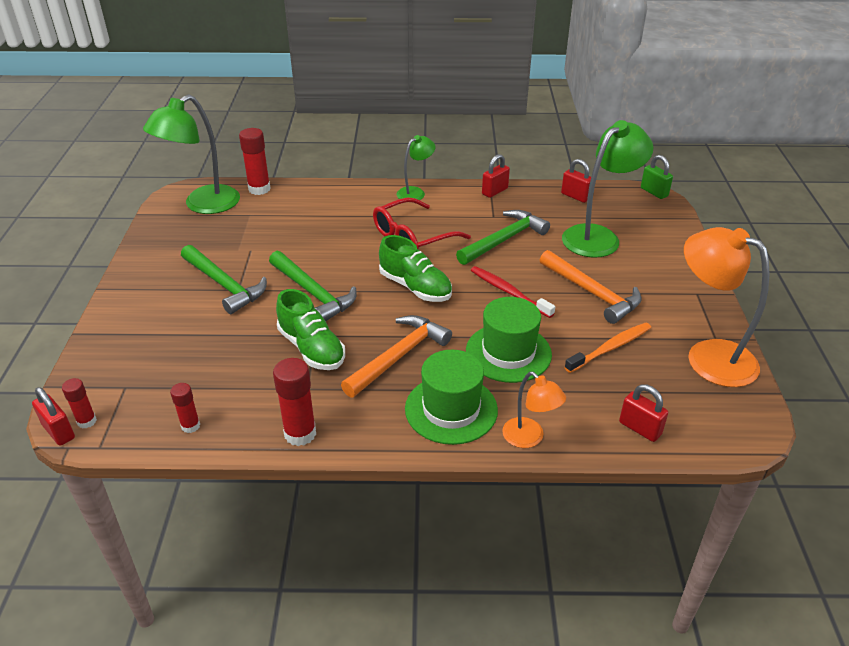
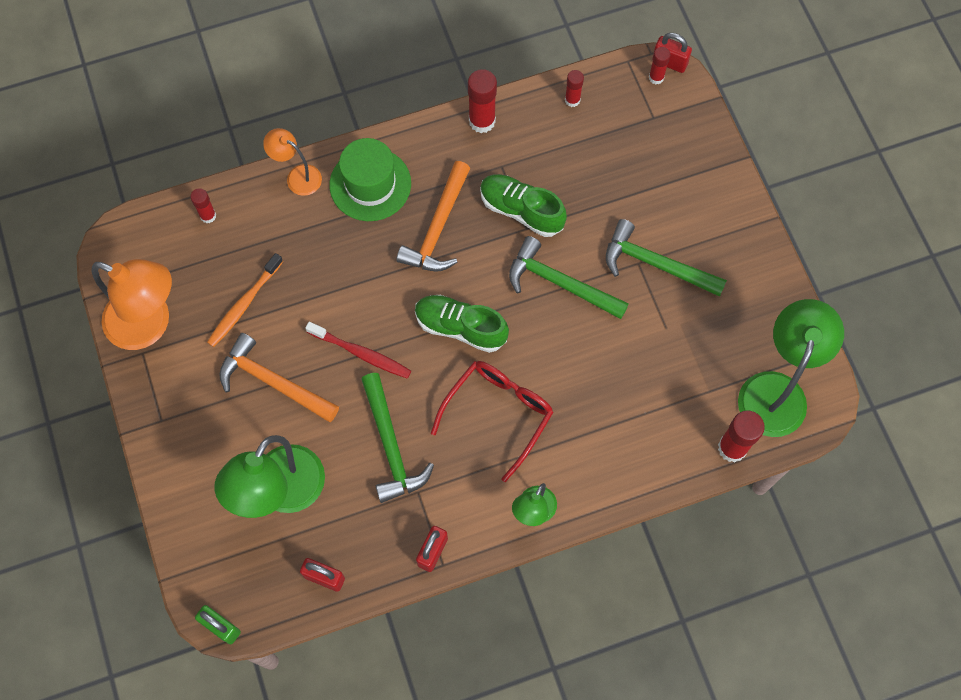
camera: 160 degrees right, 30 degrees up
(504, 240) = (391, 446): green hammer -> green hammer turned 45 degrees counterclockwise
(508, 352) = (339, 266): green hat -> none
(640, 428) = (208, 216): red padlock -> red glue stick

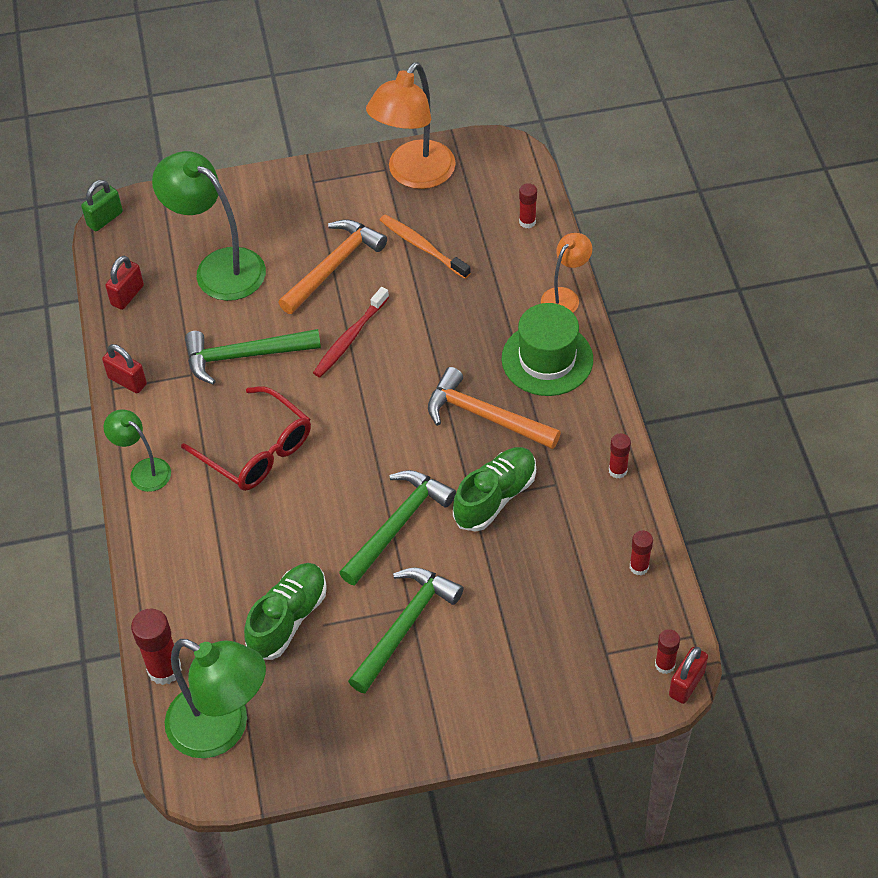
camera: 100 degrees right, 15 degrees down
(460, 327) = (362, 426): green shoe -> green shoe (288, 619)
(482, 121) = (617, 470): red glue stick -> red glue stick, size x0.59

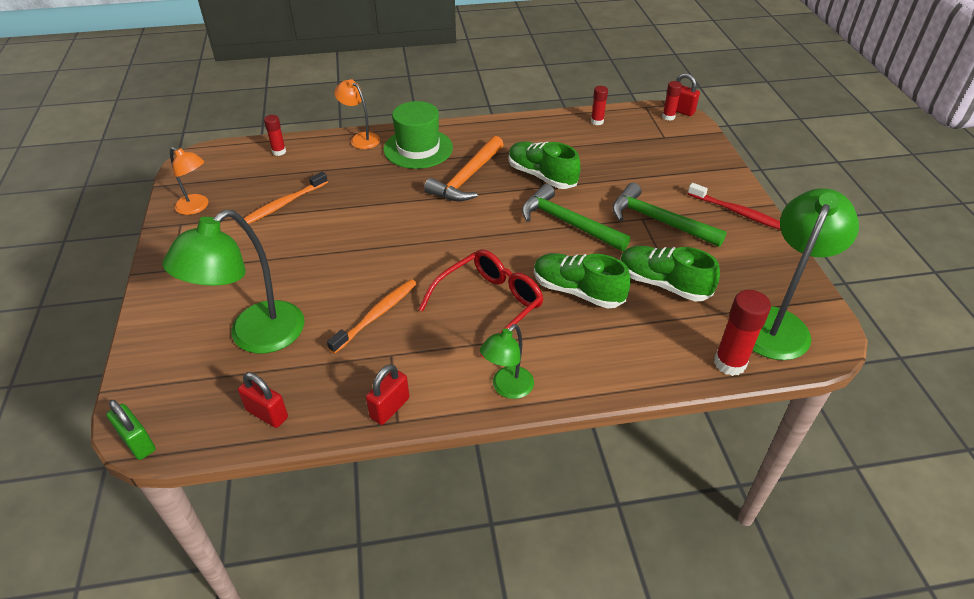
camera: 90 degrees left, 10 degrees down
(244, 356) = (376, 315): green hammer -> orange toothbrush
(277, 532) = (577, 291): none -> green shoe
(334, 266) = (285, 256): orange hammer -> none
(350, 338) = (372, 247): red toothbrush -> red toothbrush (737, 212)
(414, 175) = (197, 207): orange lamp -> orange lamp, size x0.54
(617, 470) = (520, 125): red glue stick -> none

